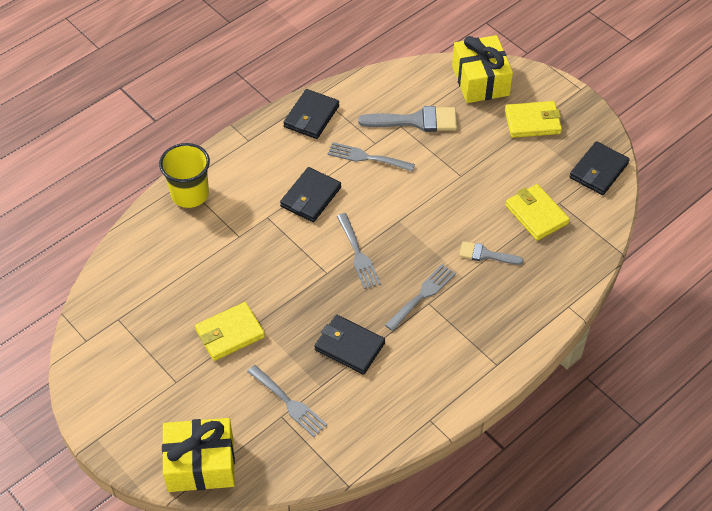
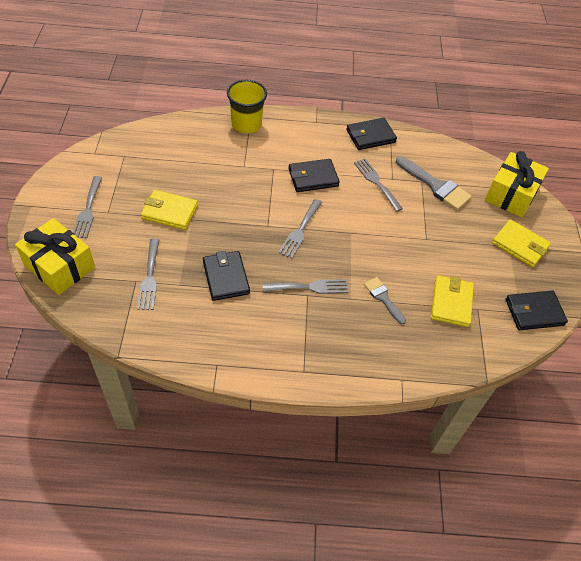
camera: 40 degrees right, 0 degrees up
(155, 396) = (88, 210): none -> grey fork

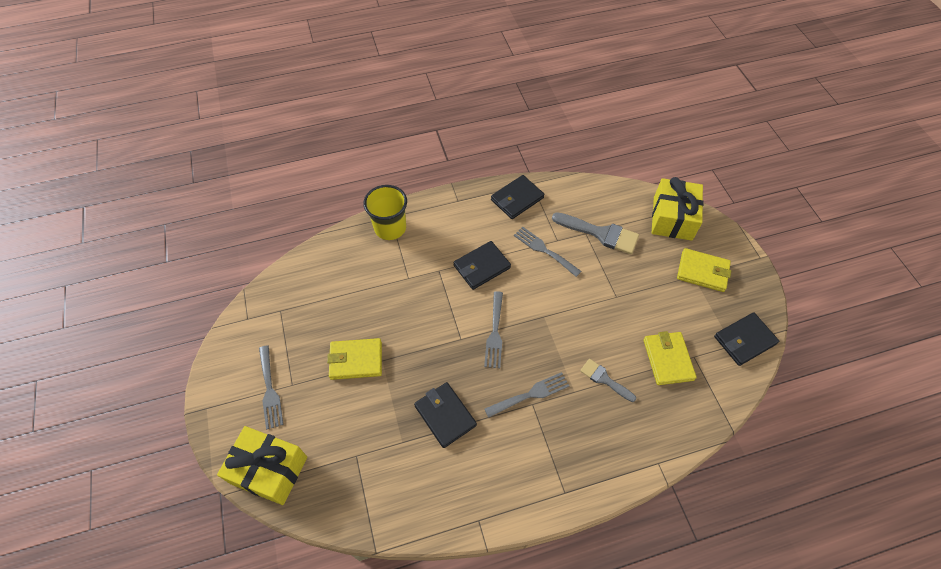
camera: 15 degrees left, 5 degrees up
(149, 277) = (368, 446): grey fork -> none

